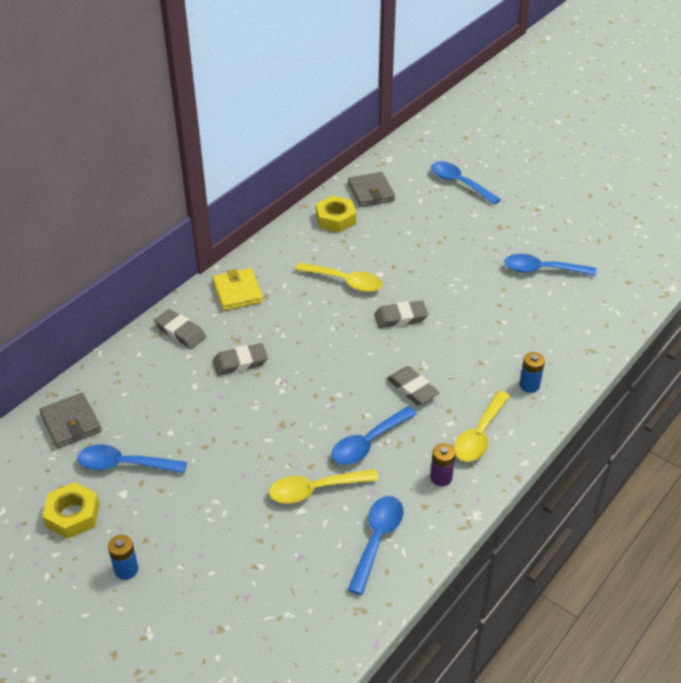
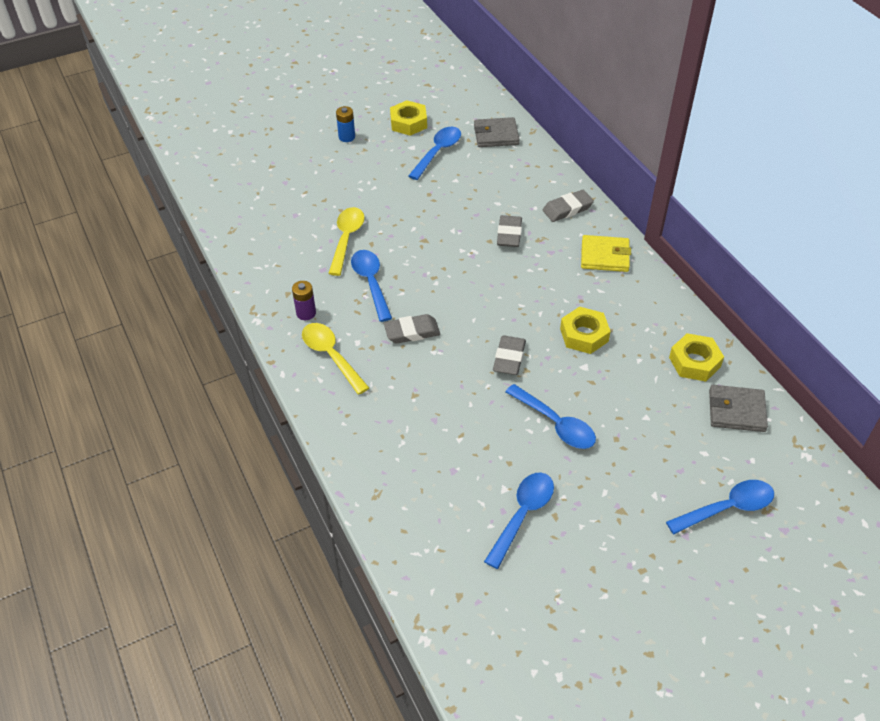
camera: 115 degrees right, 5 degrees up
(345, 281) = (584, 335): yellow spoon -> yellow nut
(377, 540) = (278, 257): blue spoon -> blue spoon (555, 424)
(529, 385) = (363, 418): blue battery -> none

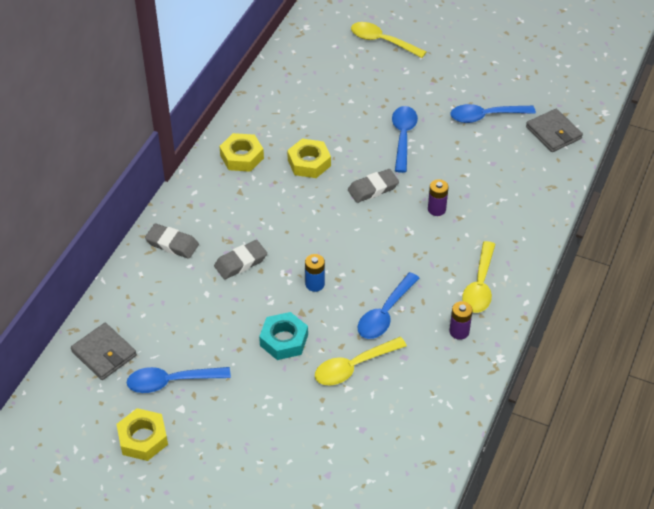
camera: 130 degrees left, 0 degrees up
(347, 137) = (212, 475): blue battery -> blue battery (315, 284)
(410, 218) = (284, 340): none -> turquoise nut
(412, 332) = (407, 255): grey eraser -> none
(440, 385) = (436, 209): none -> purple battery
(605, 256) = (211, 193): yellow wallet -> none
(694, 362) = (277, 100): yellow nut -> yellow nut (242, 157)
(727, 508) = (382, 41): blue spoon -> yellow spoon
(736, 411) = (301, 66): grey wallet -> grey wallet (553, 133)

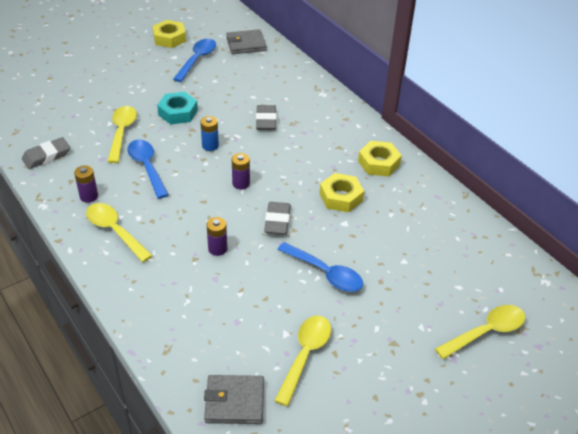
camera: 120 degrees right, 5 degrees down
(172, 244) = (313, 98): grey eraser -> grey eraser (46, 156)
(348, 234) = (241, 183): none -> purple battery
(486, 116) = (305, 355): blue spoon -> yellow spoon

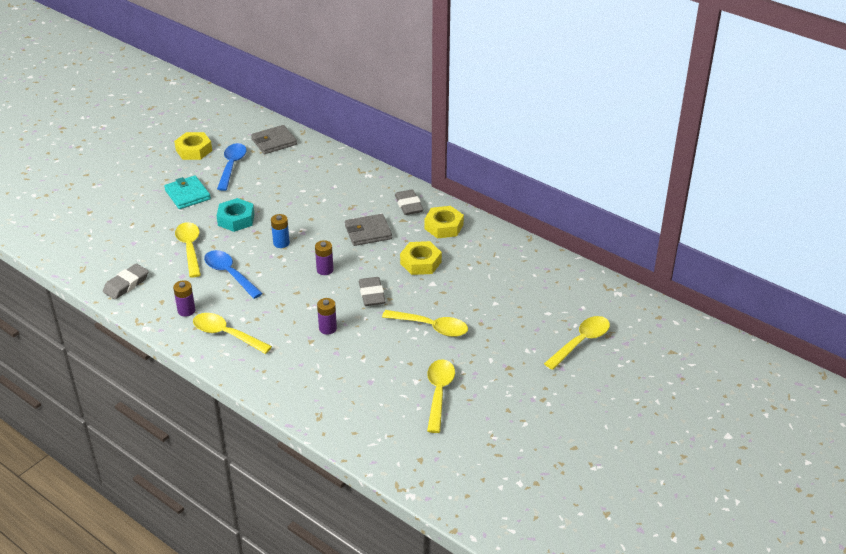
camera: 15 degrees left, 5 degrees down
(144, 79) = (187, 195): none -> turquoise wallet
(234, 402) = (394, 440): grey wallet -> grey wallet (368, 232)
(266, 120) = (324, 210): grey eraser -> grey eraser (408, 205)
(325, 273) = (431, 327): blue spoon -> yellow spoon

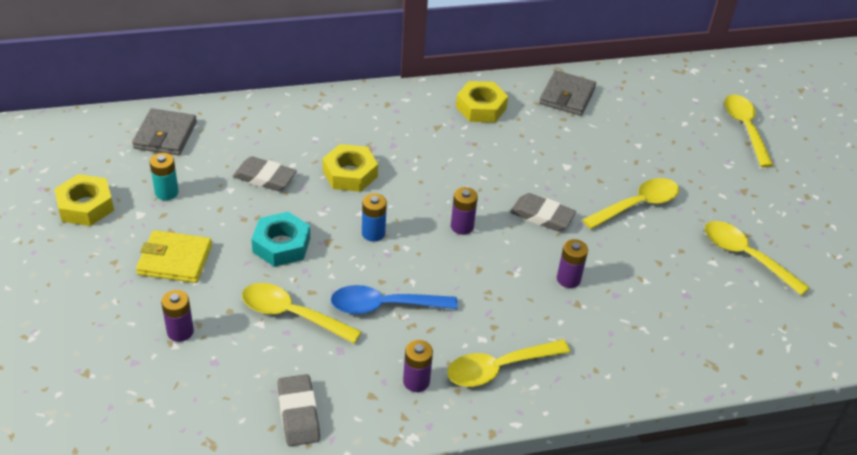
camera: 55 degrees left, 5 degrees up
(142, 222) = (180, 331): none -> purple battery
(187, 195) = (175, 260): turquoise wallet -> yellow wallet
(232, 166) = (166, 192): blue spoon -> turquoise battery
(368, 232) = (430, 160): grey wallet -> grey wallet (567, 96)
(408, 205) = (416, 109): grey eraser -> grey eraser (265, 178)
(420, 263) = (524, 154): yellow nut -> yellow nut (350, 174)

